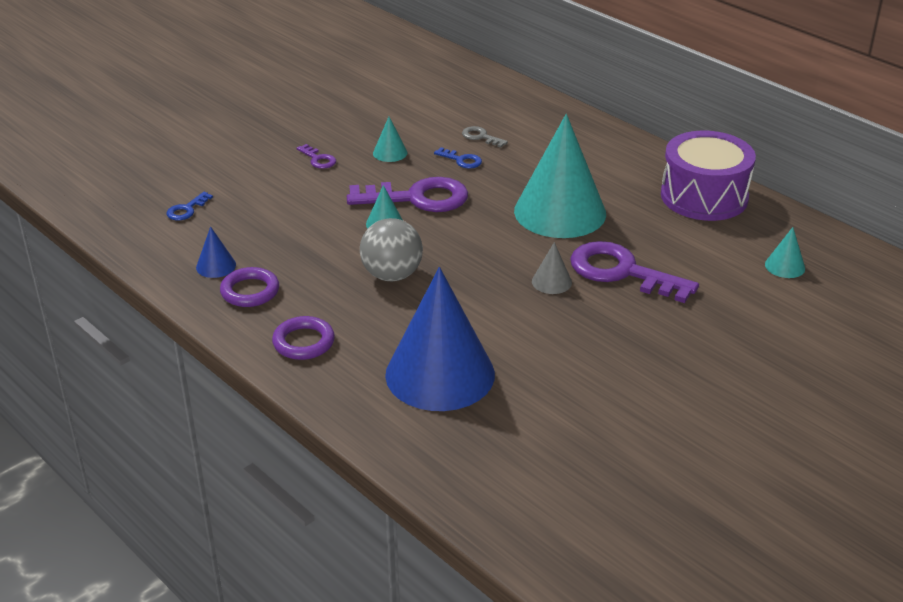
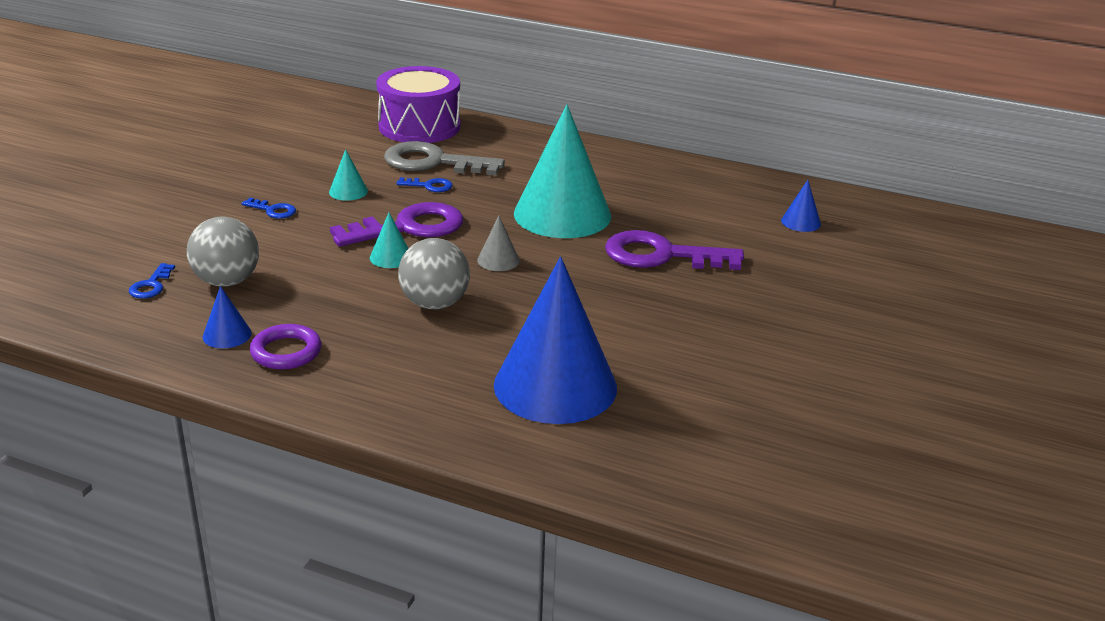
camera: 25 degrees left, 5 degrees down
(244, 218) = (227, 281): none -> grey ball
(303, 342) = (385, 389): purple ring -> none
(318, 159) = (273, 210): purple key -> blue key
(480, 137) = (433, 162): grey key -> grey key, size x2.25
(551, 282) = (602, 277): grey cone -> grey cone (498, 260)
(704, 196) = (685, 178): purple drum -> purple drum (419, 126)
(785, 266) = (801, 222): turquoise cone -> blue cone

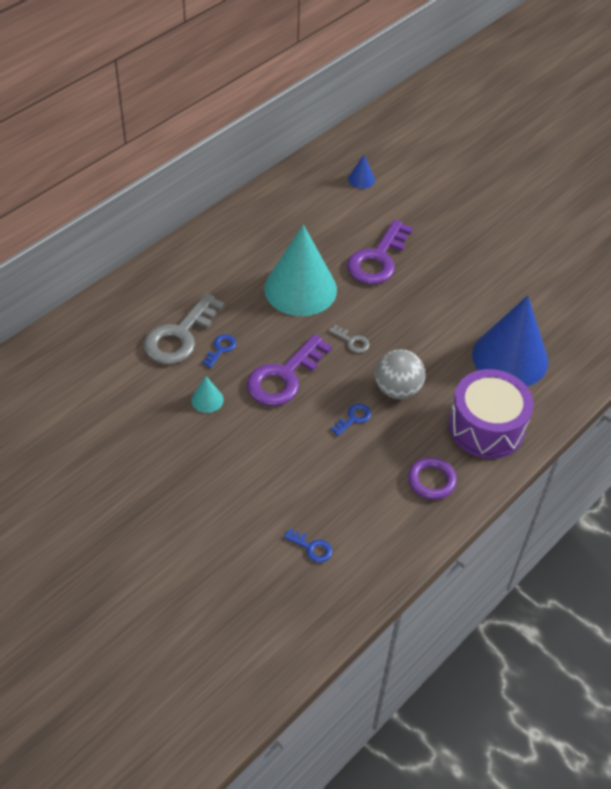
camera: 70 degrees left, 20 degrees up
(227, 281) = (323, 500): grey ball -> none
(227, 335) = (399, 510): blue cone -> none
(273, 210) = (219, 453): blue key -> blue key (353, 418)
(391, 257) = (324, 398): turquoise cone -> none
(409, 227) = (284, 377): purple key -> purple key turned 135 degrees counterclockwise
(419, 126) = (105, 327): purple drum -> purple drum (486, 427)
(498, 260) = (352, 341): grey cone -> grey key

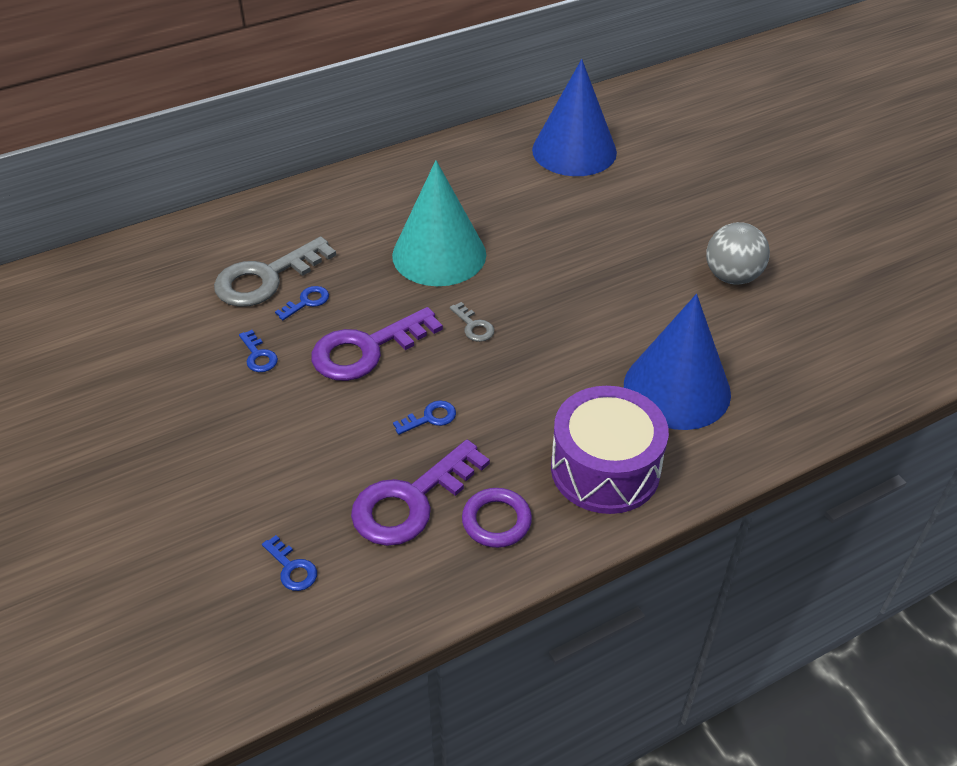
camera: 20 degrees right, 5 degrees down
(207, 400) = (258, 356): turquoise cone -> blue key
(361, 179) = (574, 151): blue cone -> blue cone, size x2.47
(378, 259) = (552, 240): purple key -> purple key (411, 501)
(397, 389) = (505, 395): grey ball -> grey ball (732, 276)

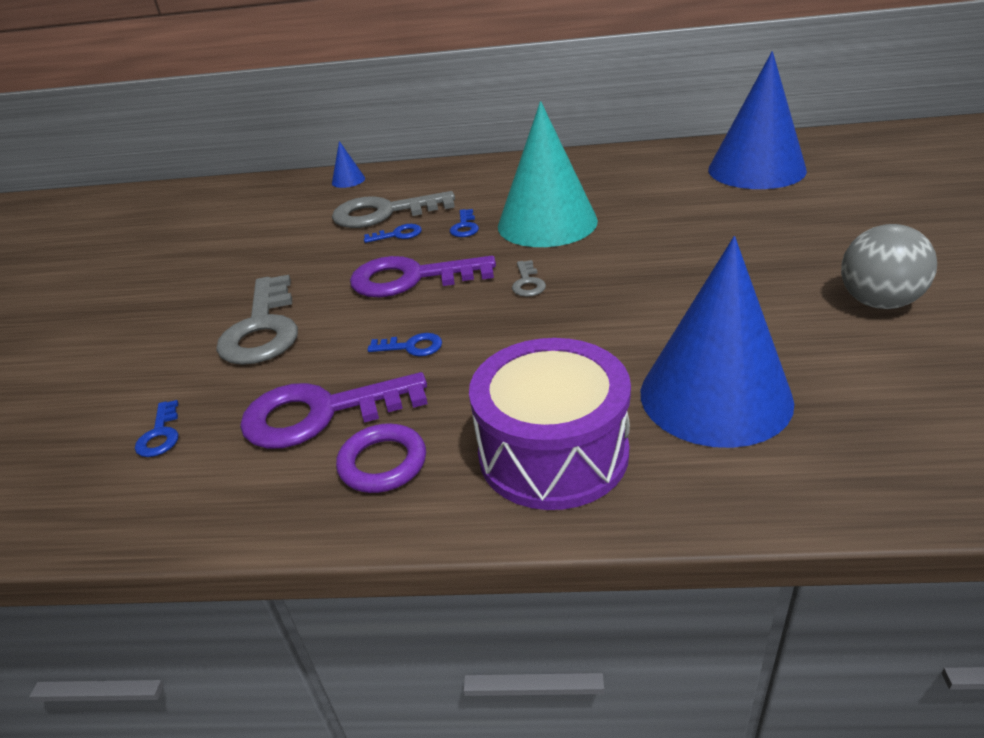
camera: 35 degrees right, 10 degrees down
(181, 242) = (348, 180): none -> blue cone
(258, 356) = (320, 263): blue key -> blue key (465, 227)
(276, 443) = (263, 329): none -> grey key

